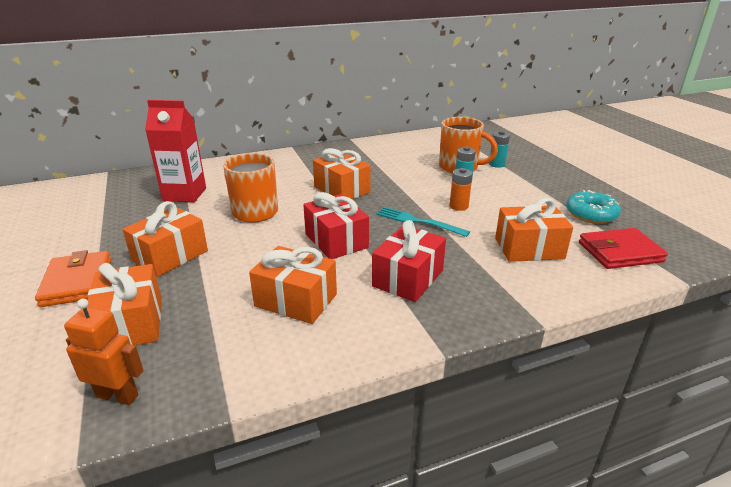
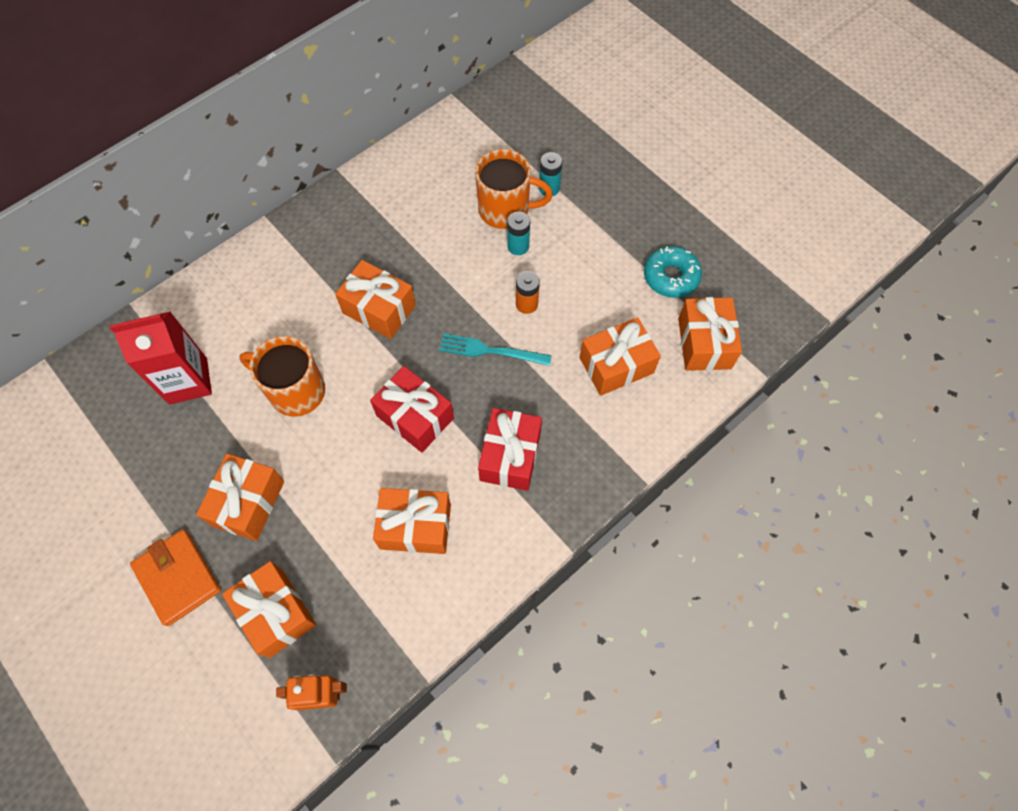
camera: 20 degrees left, 35 degrees up
(620, 252) = (704, 343): red wallet -> orange gift

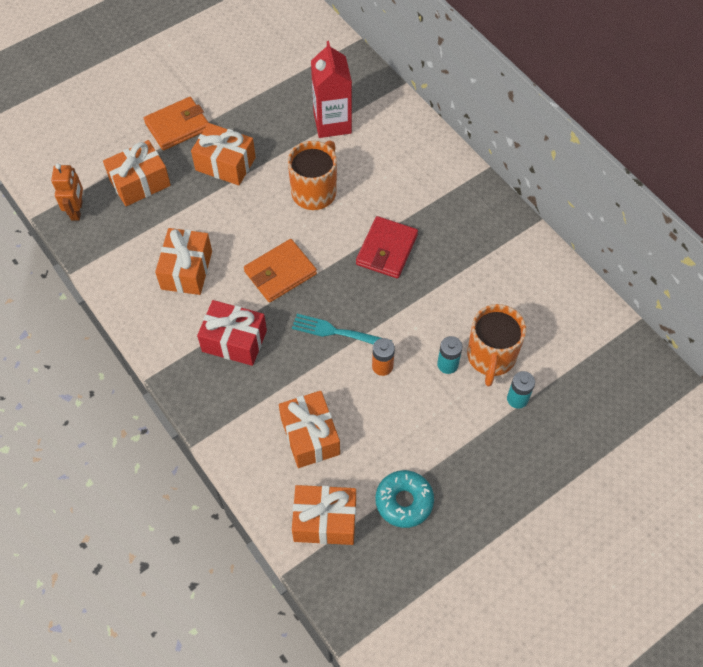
camera: 95 degrees right, 5 degrees down
(379, 309) = (387, 250): orange gift -> red wallet
(415, 417) = (280, 273): red gift -> orange wallet
(489, 351) = (336, 332): turquoise fork -> turquoise fork turned 90 degrees counterclockwise

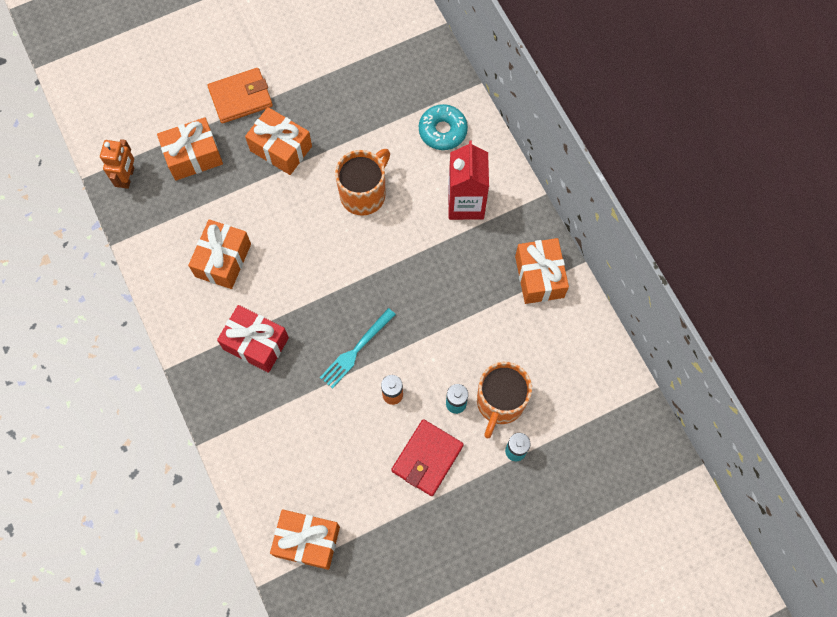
camera: 10 degrees right, 10 degrees up
(280, 273) = (313, 278): orange wallet -> none
(310, 436) = (309, 454): orange gift -> orange gift (539, 277)
(332, 123) = (396, 118): red carton -> red carton (465, 203)
(336, 332) = (355, 351): turquoise fork -> turquoise fork turned 75 degrees counterclockwise
(387, 250) = (422, 270): red wallet -> red wallet (427, 458)
(404, 501) = (385, 535): turquoise donut -> turquoise donut (442, 131)

